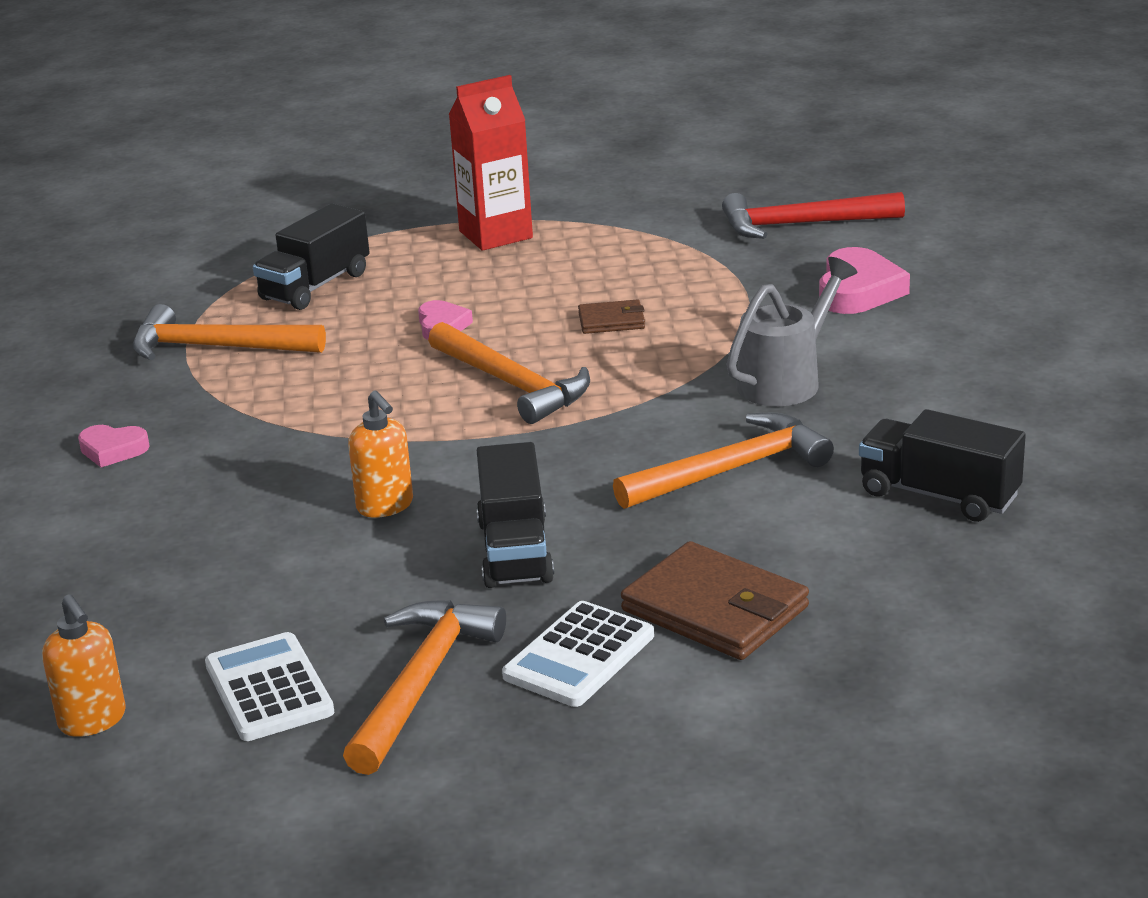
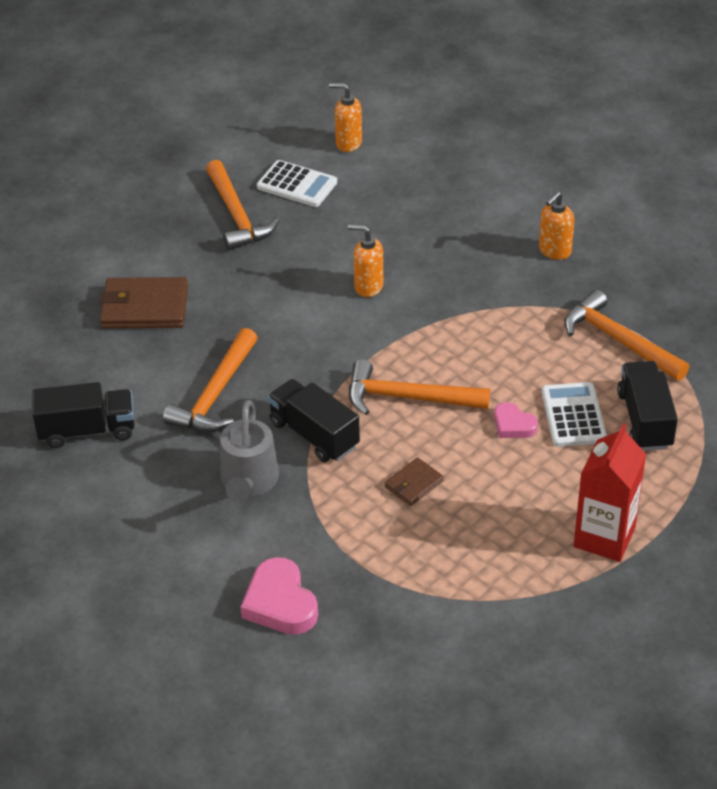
camera: 140 degrees right, 15 degrees up
(113, 450) = (554, 251): pink heart -> orange soap dispenser
(216, 347) = (619, 340): orange hammer -> orange hammer turned 105 degrees counterclockwise
(515, 551) = (273, 293): black truck -> black truck (314, 435)
(579, 656) = (183, 257): white calculator -> white calculator (573, 415)
(801, 224) = (395, 672): red hammer -> none

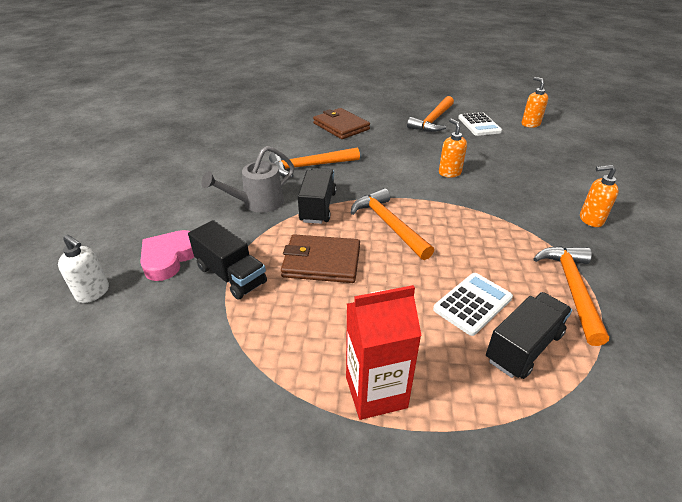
camera: 50 degrees right, 5 degrees down
(87, 431) = (244, 147): black truck -> black truck (231, 275)
(280, 686) = (93, 293): none -> white soap dispenser
(414, 484) = (321, 262): brown wallet -> brown wallet, size x1.89
(513, 425) = (425, 279): pink heart -> none

